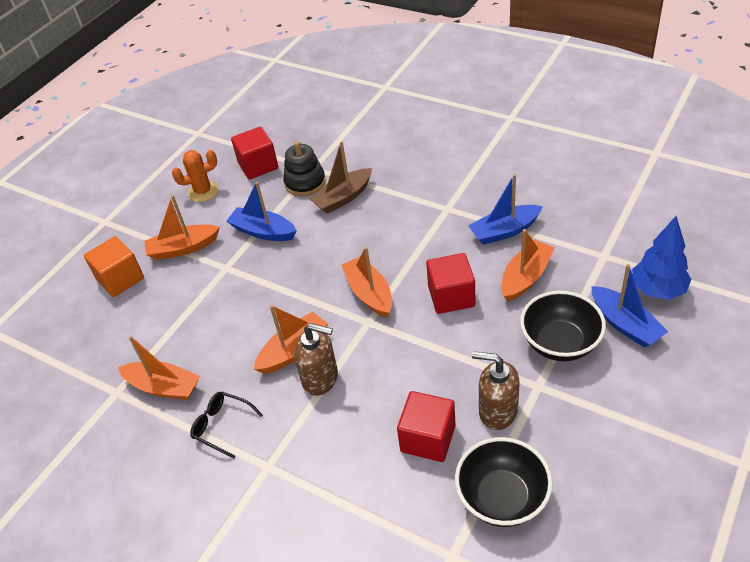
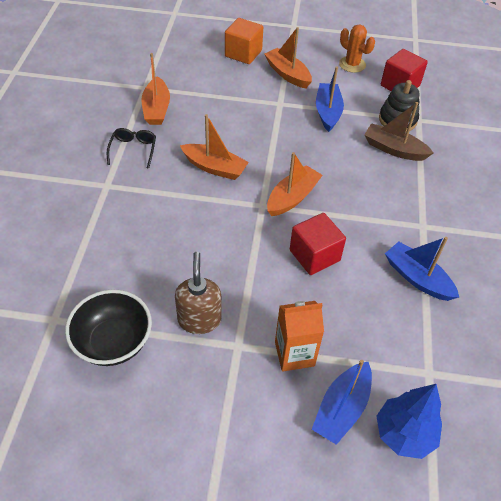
camera: 60 degrees right, 5 degrees up
(320, 379) = (193, 192): brown soap dispenser -> none
(428, 438) = (157, 276): red cube -> none
(525, 277) = (365, 308): orange boat -> none
(560, 343) = (294, 354): black bowl -> orange carton

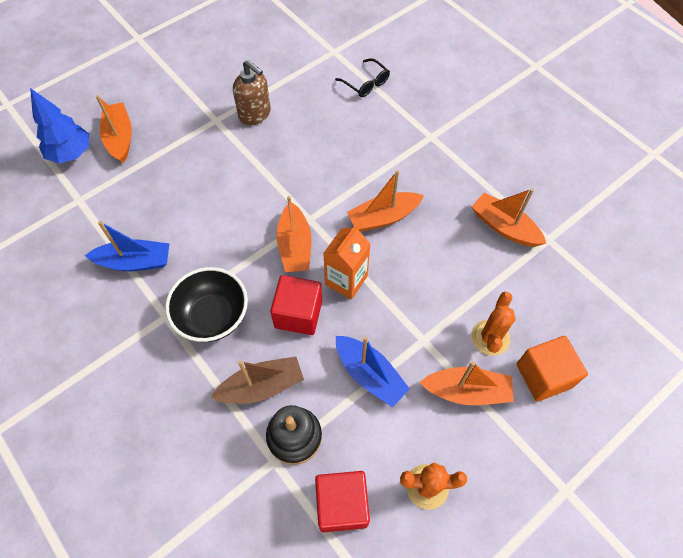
camera: 135 degrees right, 10 degrees up
(113, 342) = (287, 67): black bowl -> black bowl (213, 316)
(133, 150) = (459, 176): black glasses -> black glasses (366, 83)
(245, 80) = (490, 337): none -> orange cactus
(294, 354) = (176, 142): orange carton -> orange carton (346, 280)
(314, 255) = (228, 214): red cube -> red cube (298, 314)
(342, 408) = (120, 138): blue boat -> orange boat

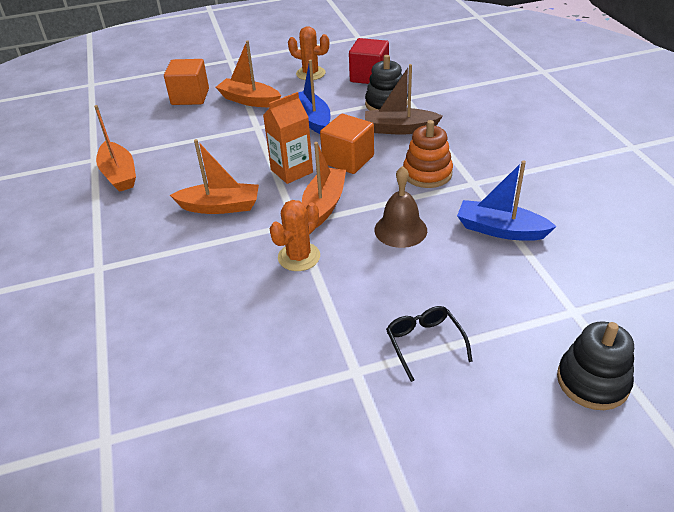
camera: 155 degrees left, 20 degrees down
(71, 154) = (592, 381): blue tree -> black stacking toy
(120, 138) = (512, 385): orange boat -> none
(213, 316) = (427, 173): black bowl -> orange stacking toy
(219, 237) = (400, 230): none -> brown bell
(255, 114) = (293, 362): brown soap dispenser -> none
(298, 314) = (348, 160): red cube -> orange cube
(366, 83) = (108, 362): black glasses -> black glasses (424, 343)
(490, 337) = (206, 118): orange cactus -> orange cactus (299, 257)

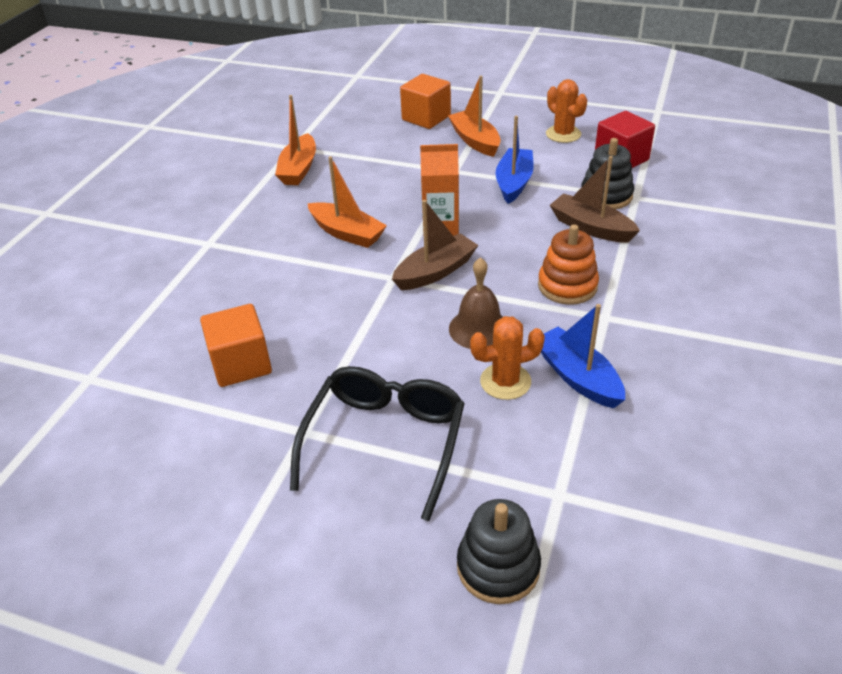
camera: 35 degrees right, 0 degrees up
(299, 257) = (363, 309): orange cactus -> orange cactus (505, 381)
(324, 205) = (435, 272): orange boat -> brown boat
(348, 160) = (504, 238): orange cube -> orange cube (241, 364)
(424, 343) = (385, 441): black glasses -> black glasses, size x1.91

